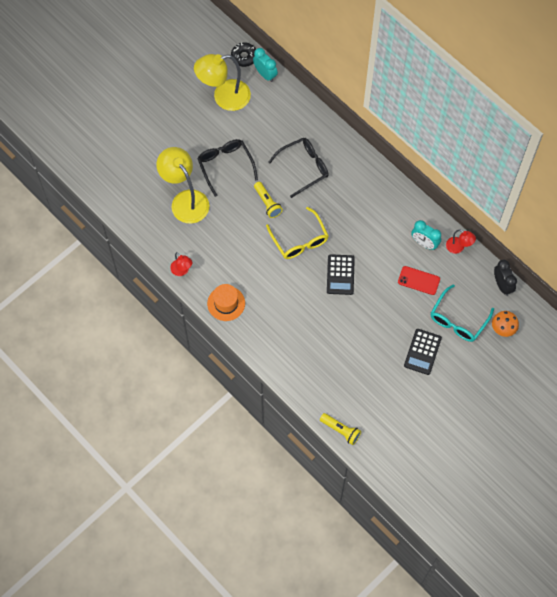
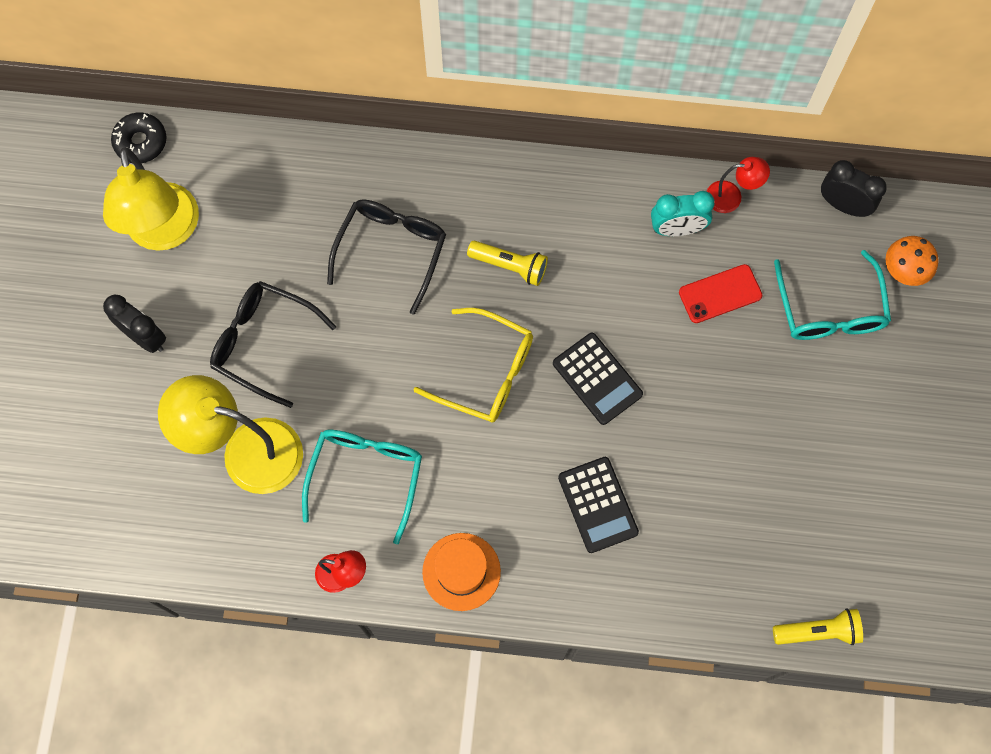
camera: 40 degrees left, 5 degrees up
(184, 131) = (145, 337): none -> black clock
(221, 242) = (366, 476): none -> turquoise glasses
(224, 97) = (164, 232): yellow lamp -> yellow lamp turned 45 degrees counterclockwise
(265, 74) = (200, 146): turquoise clock -> none
(267, 203) = (384, 352): yellow flashlight -> yellow flashlight (510, 266)
(422, 352) = (824, 402): black calculator -> black calculator (598, 504)

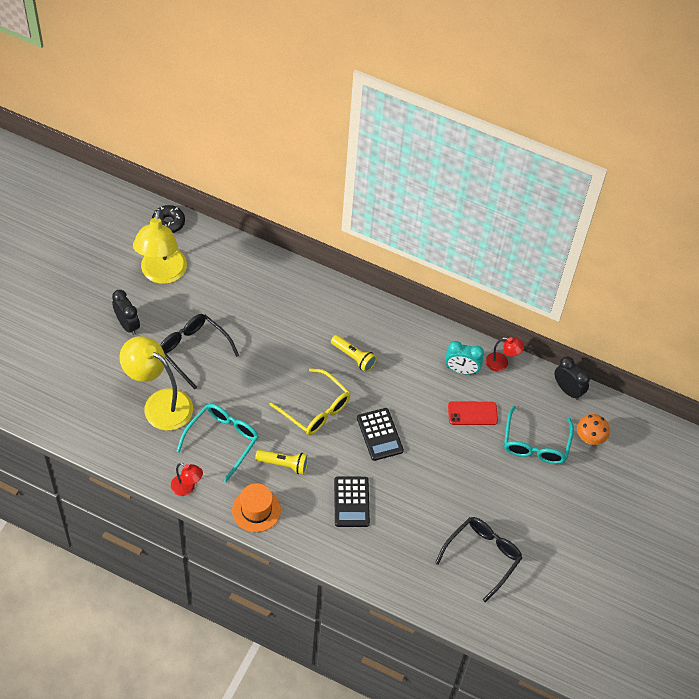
camera: 15 degrees right, 15 degrees down
(391, 250) = (288, 326): black glasses -> black glasses (482, 556)
(818, 631) = (454, 616): yellow flashlight -> yellow flashlight (284, 464)

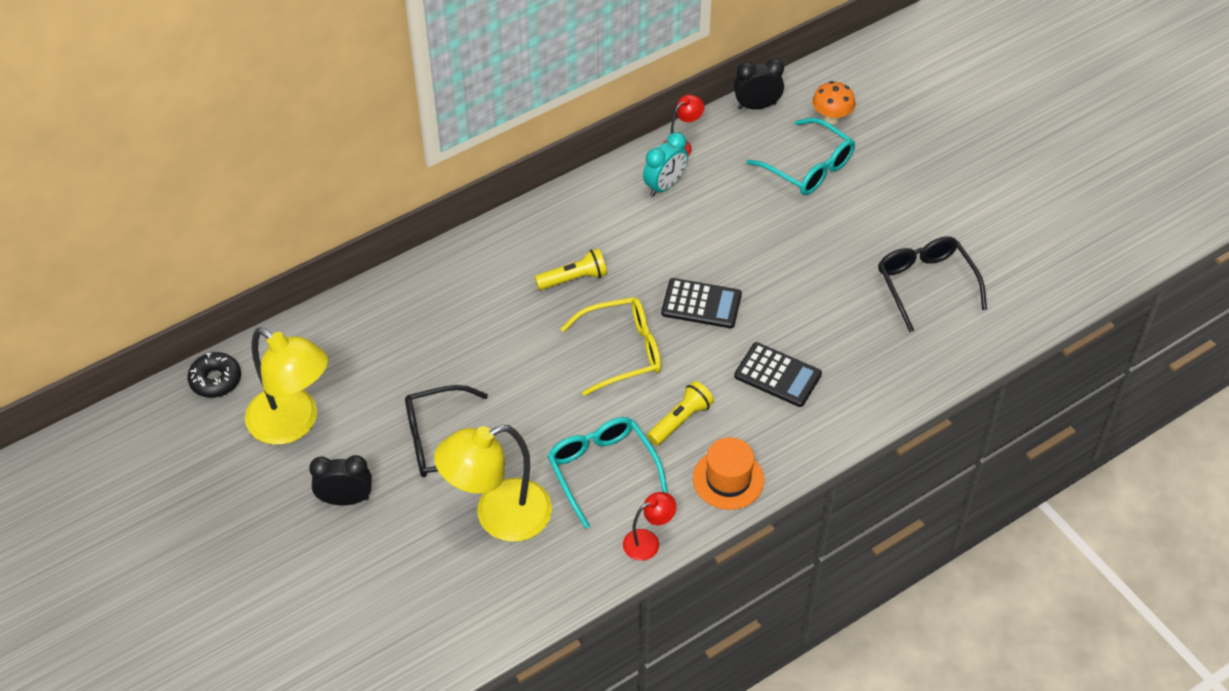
camera: 55 degrees left, 5 degrees down
(472, 413) = (731, 204): red phone -> none

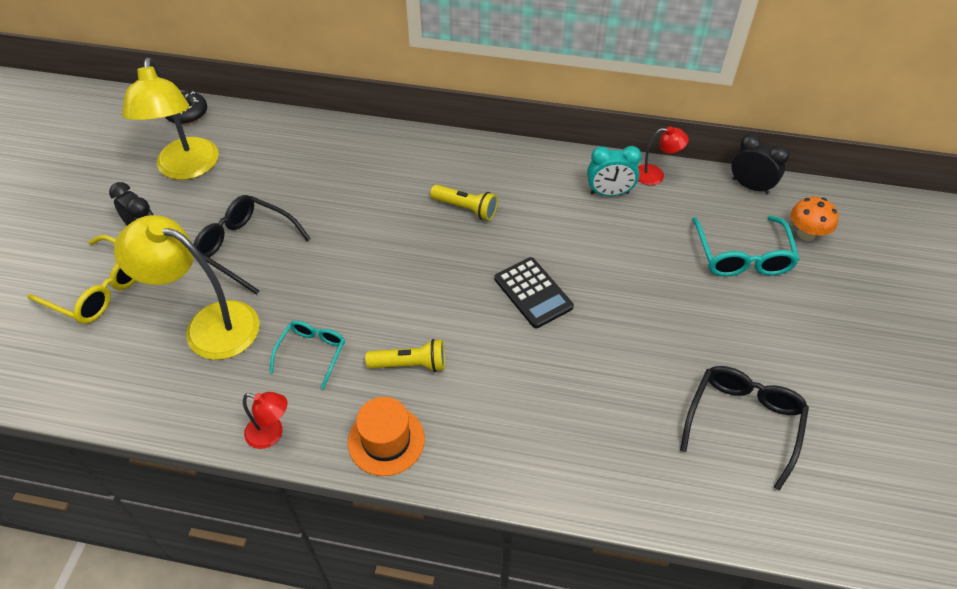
camera: 45 degrees right, 0 degrees up
(602, 470) = (312, 353): turquoise glasses -> turquoise glasses, size x0.64
(622, 351) = (434, 281): yellow glasses -> yellow glasses (99, 289)
(778, 375) = (525, 392): black calculator -> none

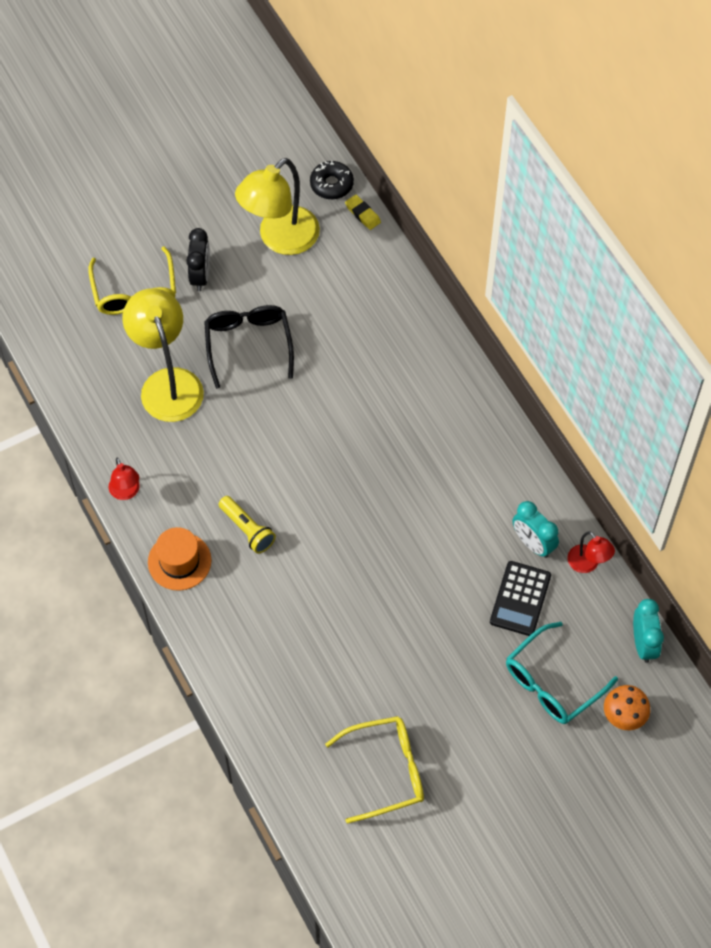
camera: 50 degrees right, 10 degrees up
(233, 113) = (362, 214): none -> yellow eraser
(312, 353) = (203, 463): turquoise glasses -> none
(466, 208) = (419, 455): yellow flashlight -> none
(533, 293) = (379, 561): black calculator -> black calculator (520, 599)
(743, 422) = (386, 771): black glasses -> yellow glasses
(750, 186) = (643, 643): black clock -> turquoise clock

